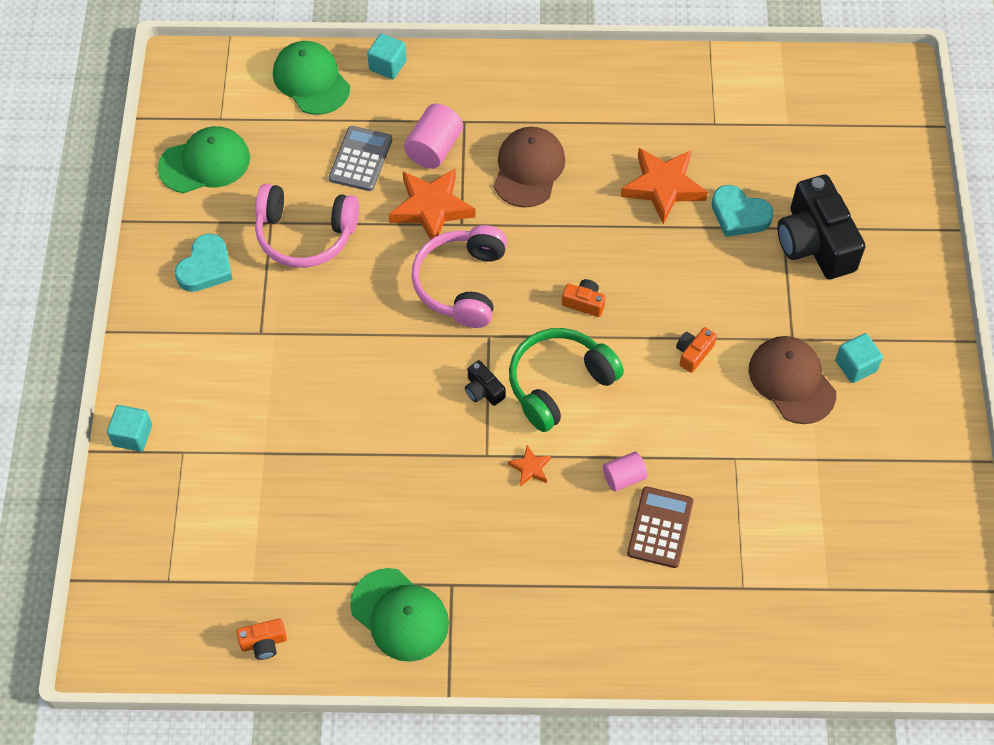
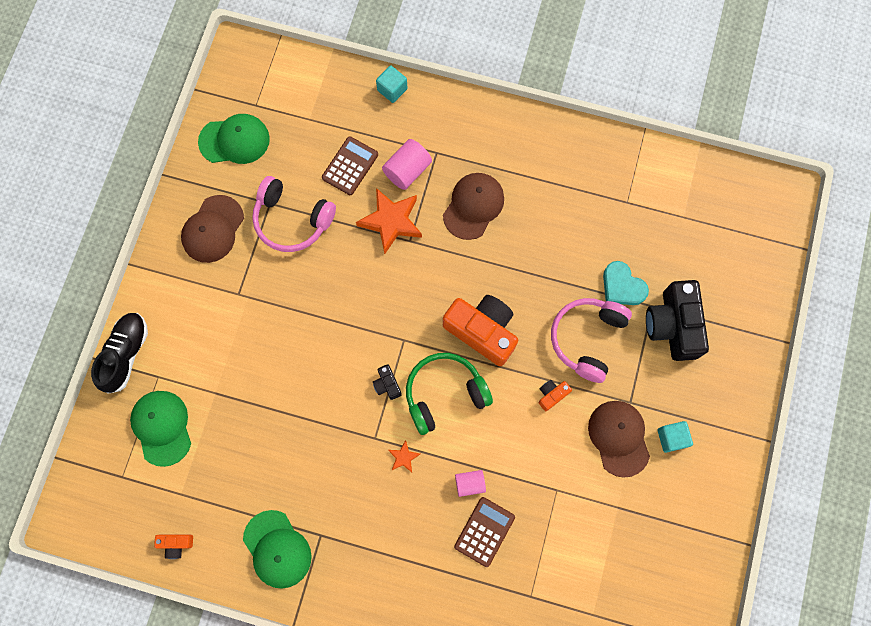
camera: 15 degrees right, 15 degrees up
(132, 435) = (126, 354): turquoise cube -> black shoe
(206, 267) = (213, 229): turquoise heart -> brown cap
(311, 80) = (331, 88): green cap -> green cap (162, 427)
(360, 159) = (350, 166): grey calculator -> brown calculator
(461, 284) = (395, 291): pink headphones -> pink headphones (587, 339)
(584, 303) = (482, 331): orange camera -> orange camera, size x2.29
(663, 187) = (571, 248): orange star -> none

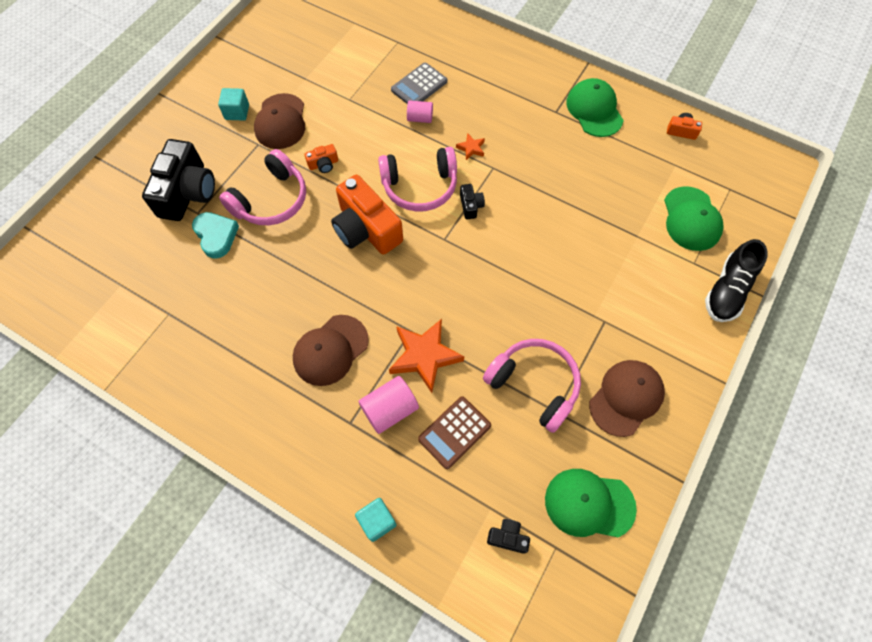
camera: 165 degrees left, 10 degrees down
(292, 103) = (507, 537): none -> black camera
(444, 393) = (420, 187): green headphones -> pink headphones
(484, 531) = (419, 86): brown calculator -> grey calculator

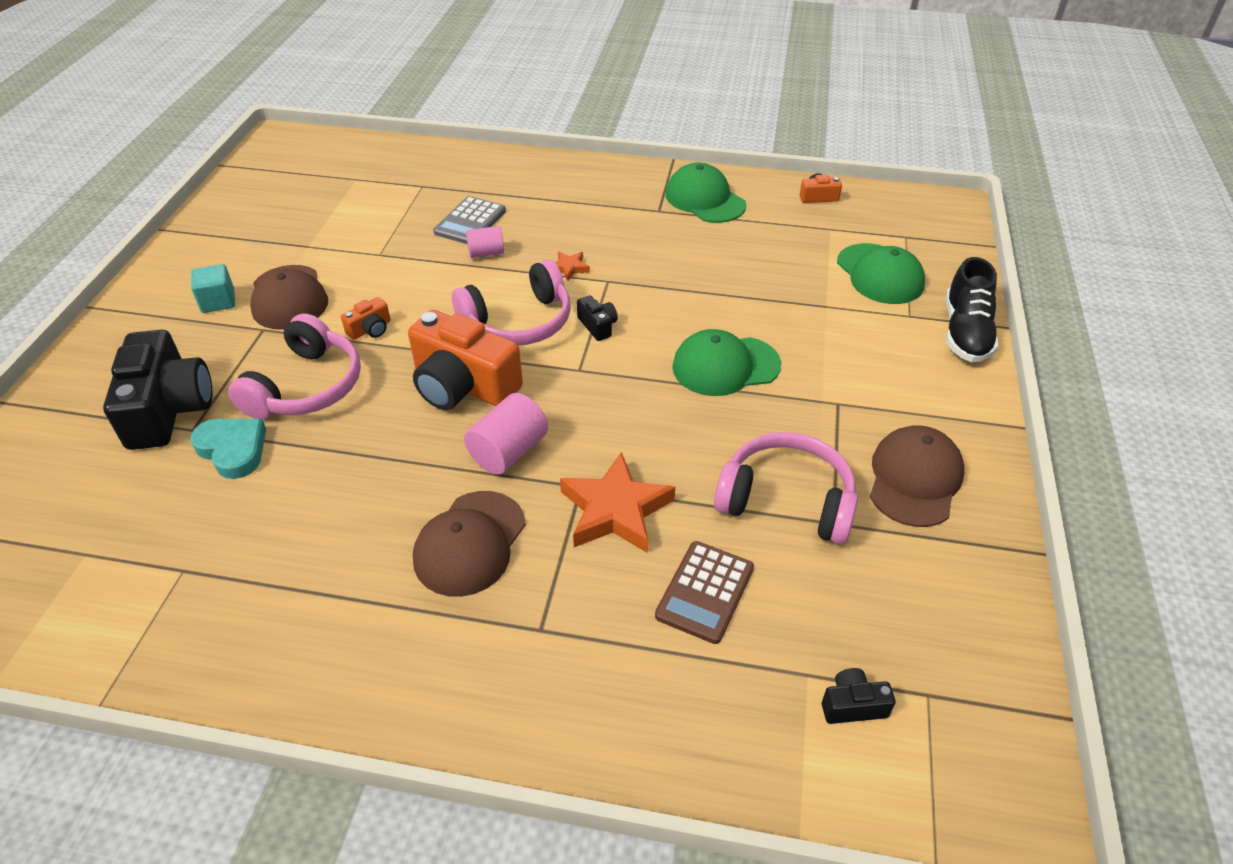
camera: 20 degrees left, 20 degrees down
(377, 521) = (644, 753): turquoise cube -> none
(390, 410) = (595, 593): pink cylinder -> pink cylinder (508, 451)
(589, 503) = (940, 621): green cap -> green cap (725, 366)

